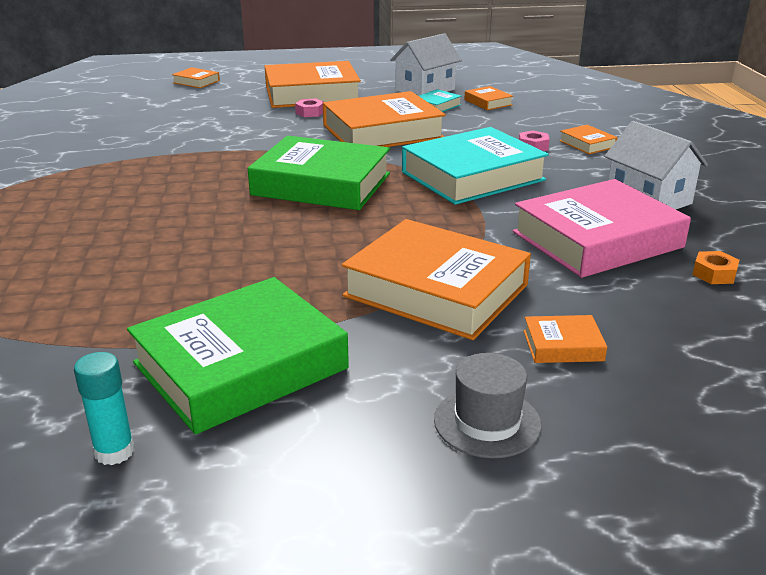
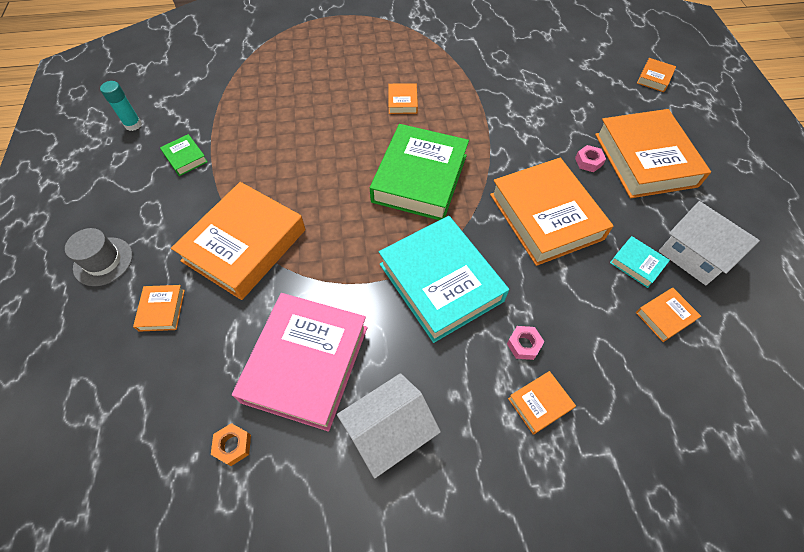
camera: 90 degrees right, 30 degrees up
(174, 193) = (402, 102): none -> orange book
(240, 366) = (185, 158): green book -> green book, size x0.43
(597, 240) = (306, 363): pink book -> pink book turned 45 degrees clockwise

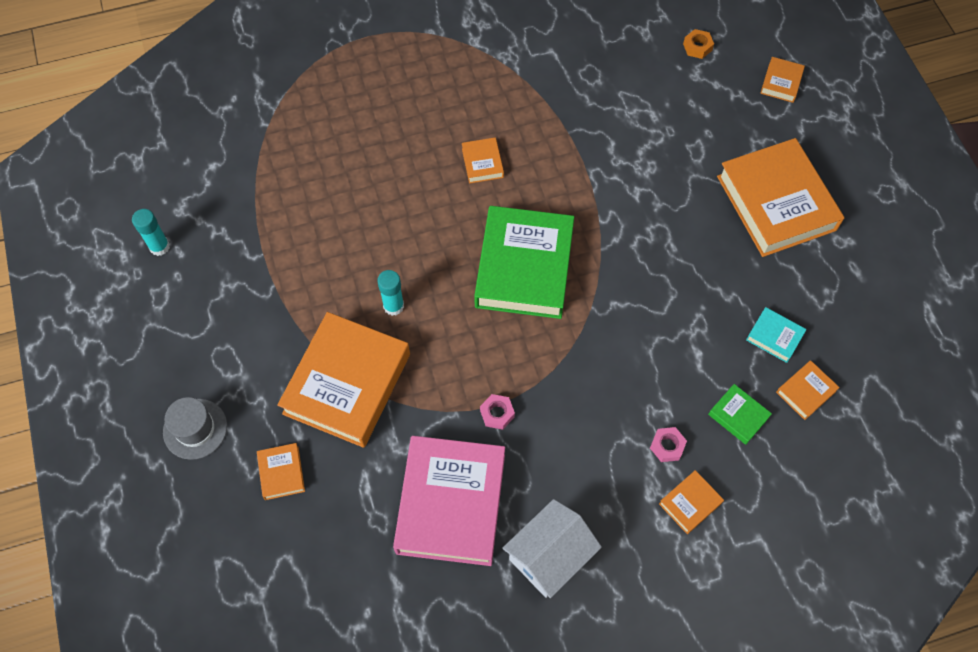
camera: 10 degrees left, 5 degrees up
(185, 158) = (241, 283): green book -> green book (738, 416)
(233, 445) = (401, 595): orange nut -> orange nut (697, 47)
(302, 191) = (393, 306): none -> turquoise glue stick
(441, 282) = (571, 392): turquoise book -> none
(545, 216) = (672, 294): orange book -> none
(588, 162) = (713, 215): pink nut -> pink nut (497, 414)
(693, 255) = (832, 317): white house -> none

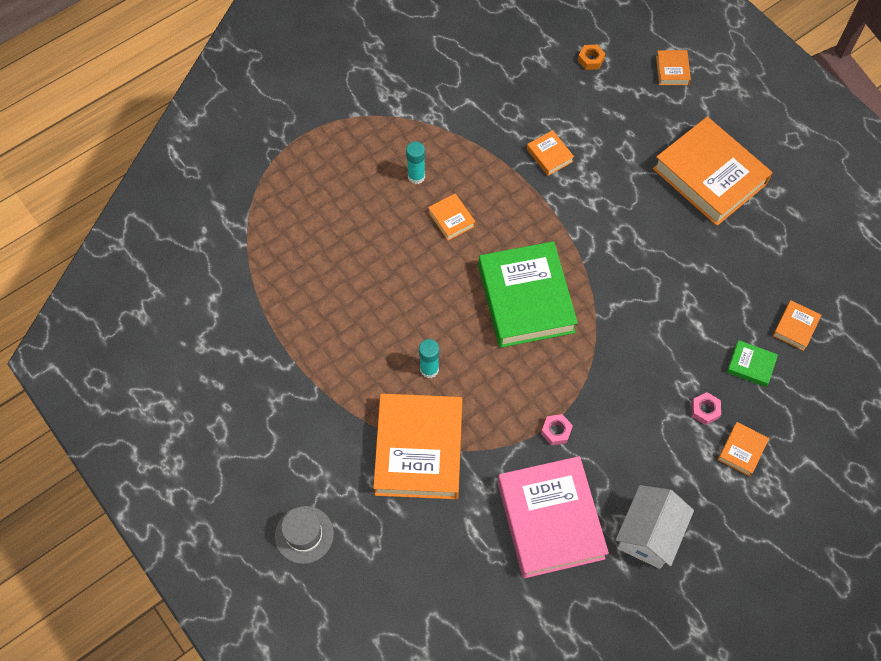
camera: 20 degrees left, 0 degrees up
(159, 247) = (198, 386): turquoise glue stick -> turquoise glue stick (416, 176)
(281, 473) = (396, 545): orange book -> orange book (549, 155)
(774, 337) = (753, 290): turquoise book -> none

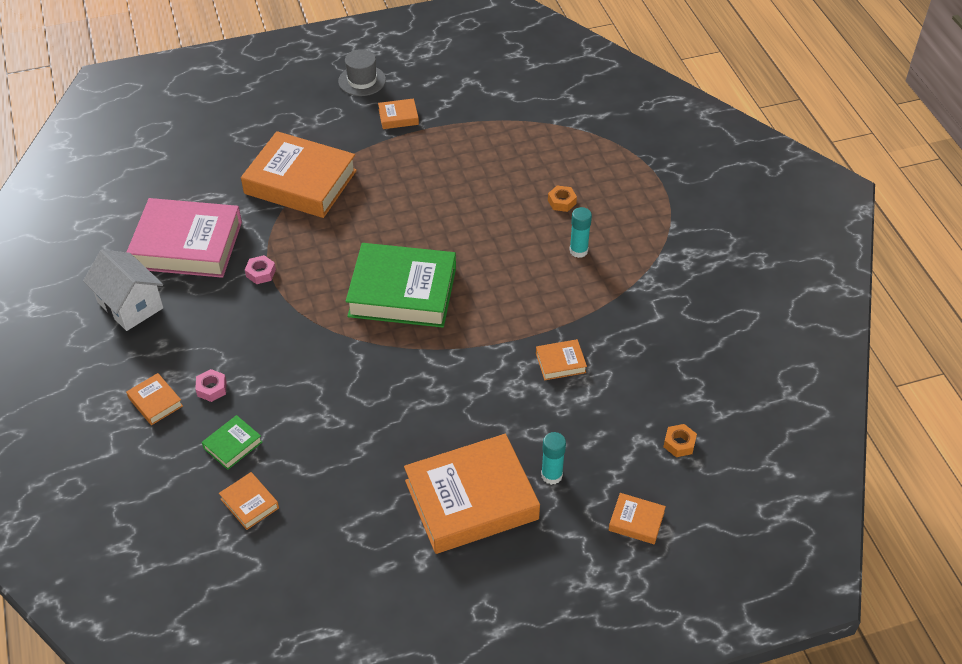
camera: 110 degrees right, 15 degrees down
(304, 534) = (274, 103): grey hat -> grey hat (362, 80)
(358, 206) = (562, 202): none -> orange nut
(429, 369) = (369, 207): turquoise glue stick -> turquoise glue stick (551, 475)
(451, 219) = (517, 263): orange book -> orange book (398, 117)

